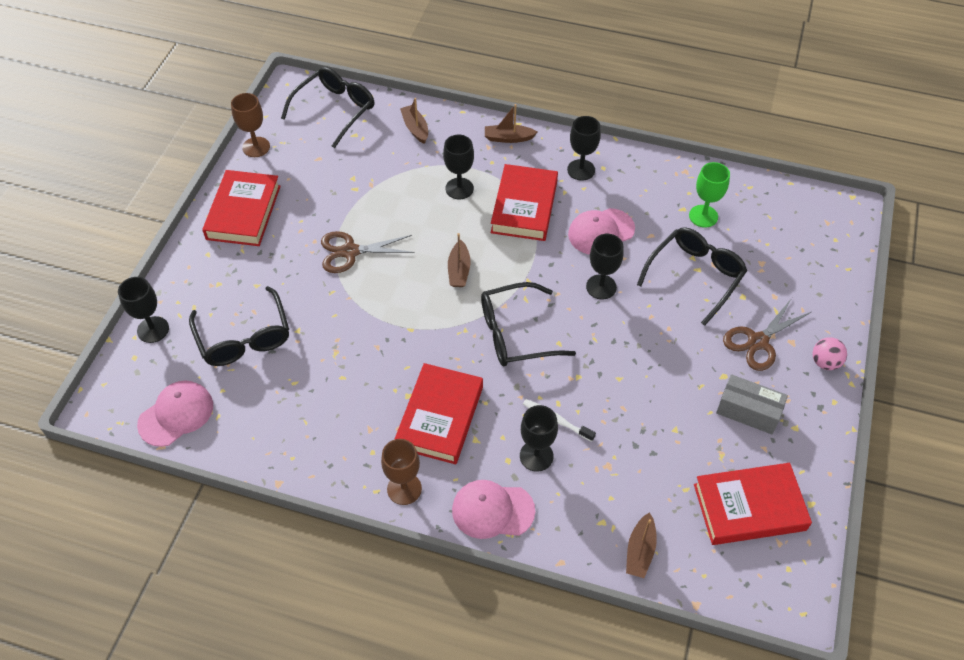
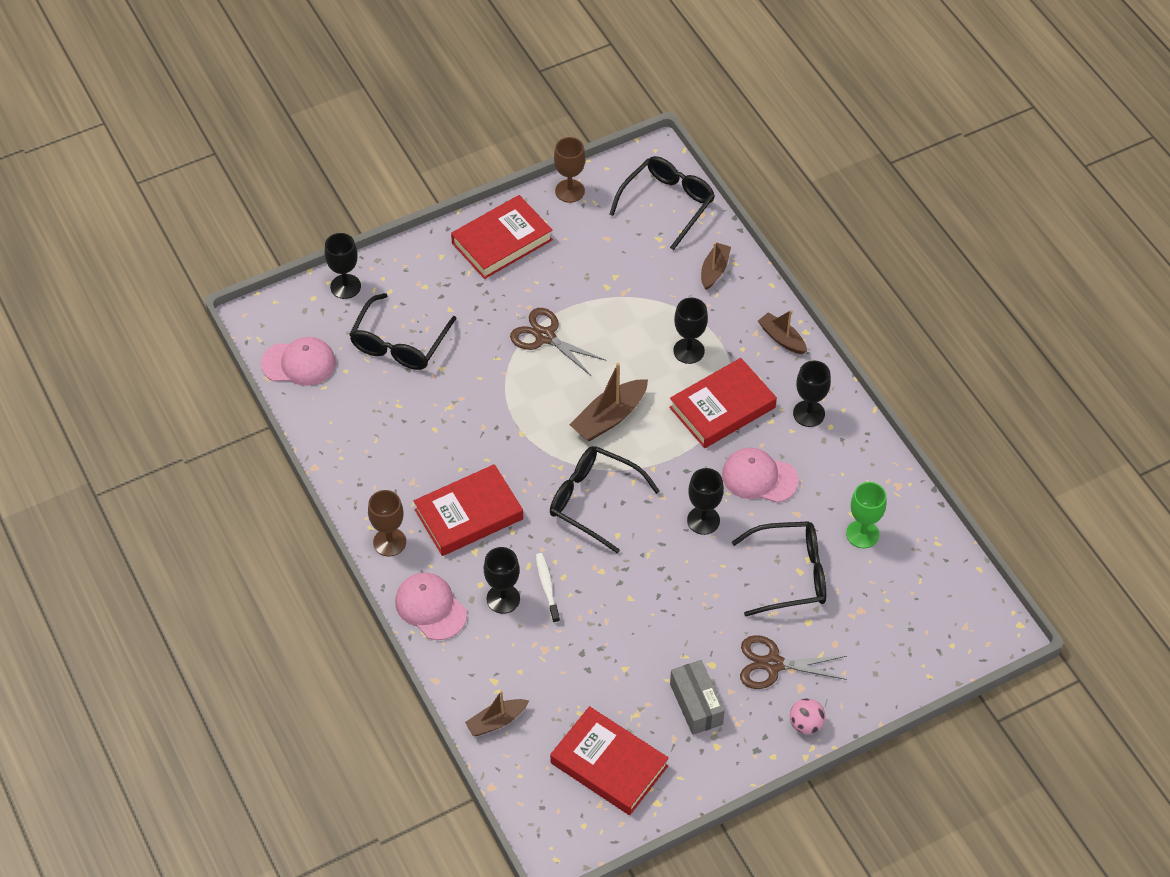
camera: 45 degrees right, 0 degrees up
(335, 110) = (667, 204): black glasses -> black glasses turned 45 degrees counterclockwise
(459, 270) = (609, 417): brown boat -> brown boat, size x1.54

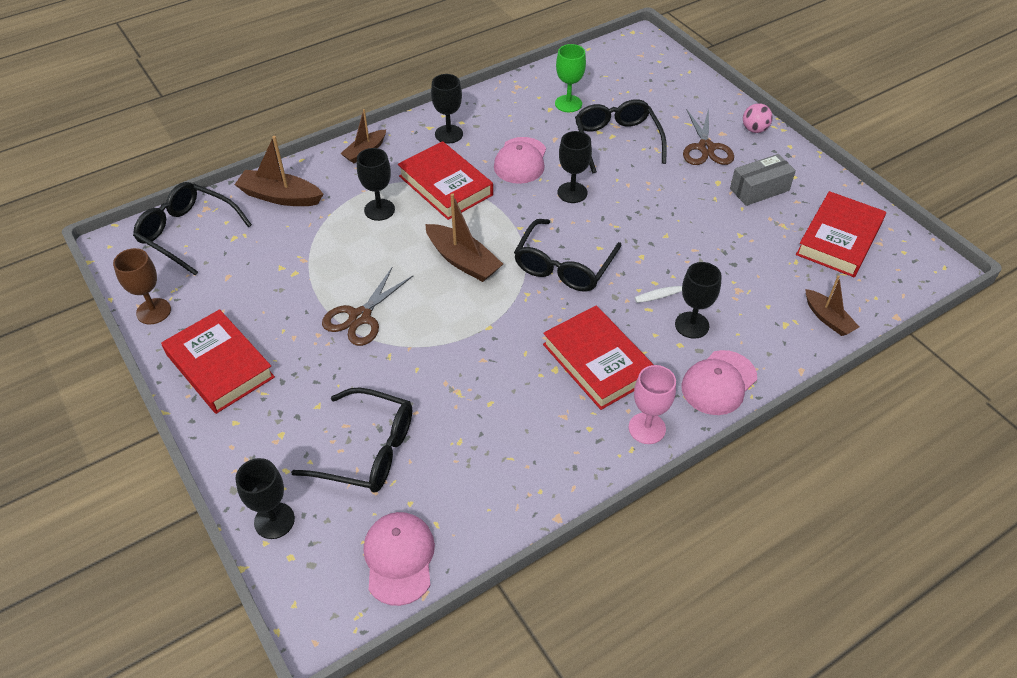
camera: 95 degrees left, 5 degrees down
(389, 542) = (647, 428): brown goblet -> pink goblet
(714, 270) = (280, 196): brown boat -> brown boat, size x1.54

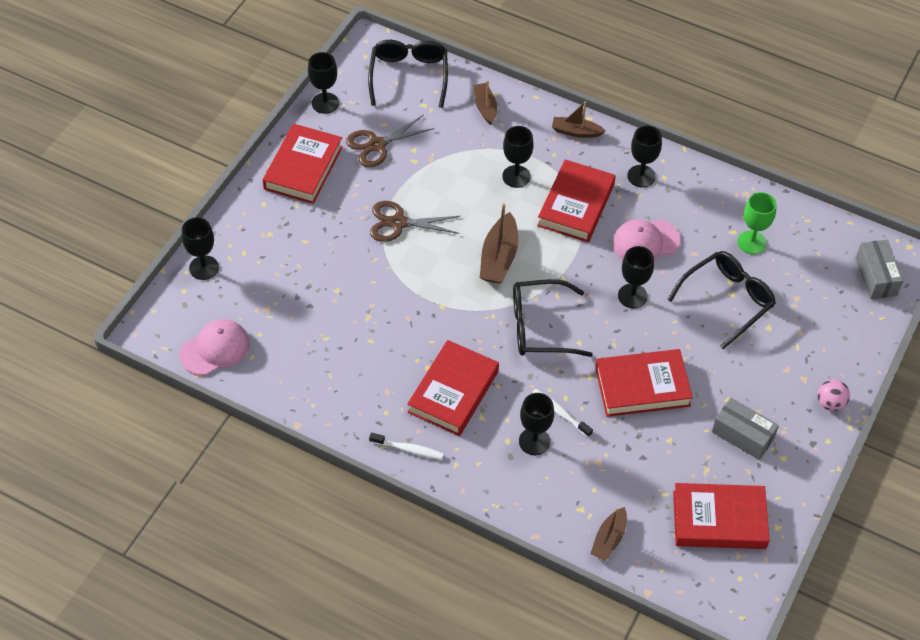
camera: 60 degrees right, 5 degrees up
(153, 311) = (325, 103): brown goblet -> black goblet
(280, 196) = (485, 107): brown boat -> brown boat, size x0.65
(368, 450) = (286, 289): black glasses -> none
(647, 428) = (408, 449): pink goblet -> white toothbrush
(649, 58) = (876, 277): none -> grey box
(673, 227) = (642, 386): none -> red book
(706, 148) = (770, 373): brown scissors -> brown scissors (377, 145)
(718, 383) = (484, 481): pink cap -> none

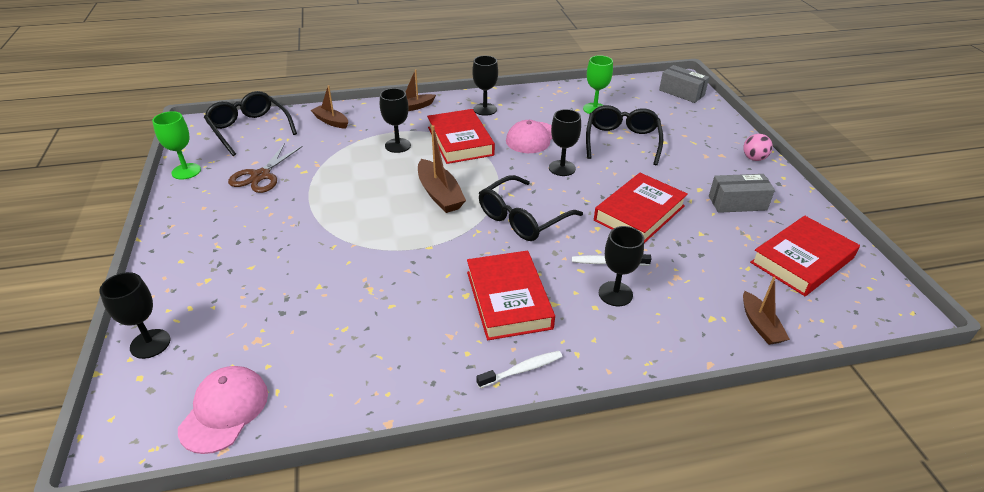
camera: 40 degrees left, 15 degrees down
(303, 168) = (202, 218): red book -> none
(325, 103) = (186, 171): black goblet -> green goblet
(398, 223) = (330, 213): brown scissors -> none

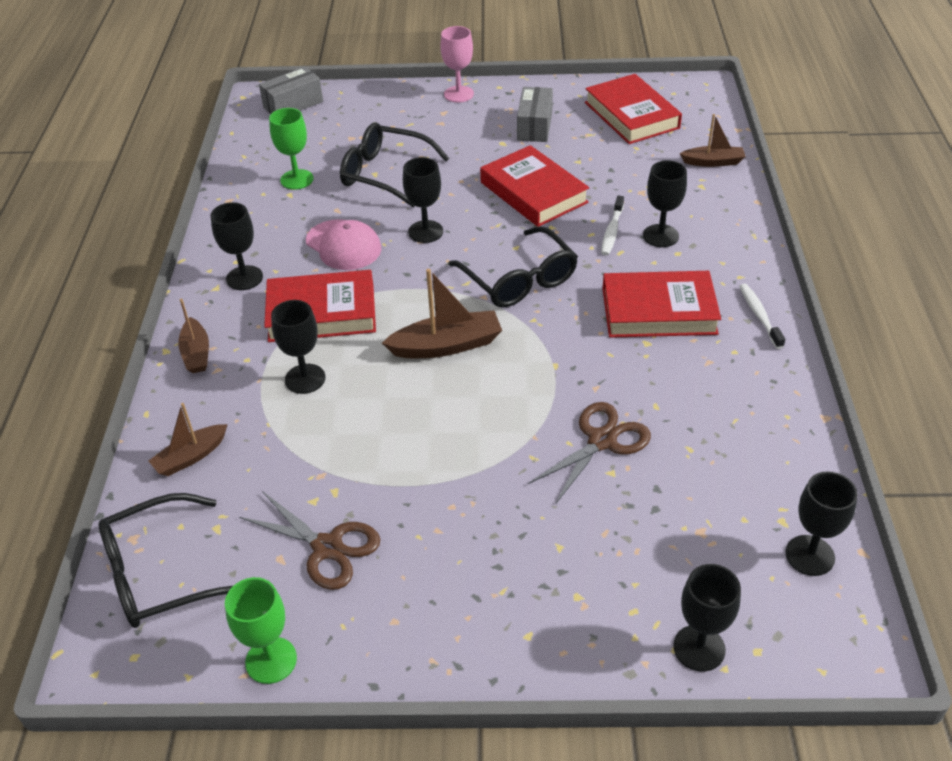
camera: 75 degrees left, 5 degrees up
(224, 410) = (810, 555): pink cap -> black goblet
(350, 278) = (602, 441): none -> brown scissors
(754, 158) = (458, 94): pink ball -> pink goblet

